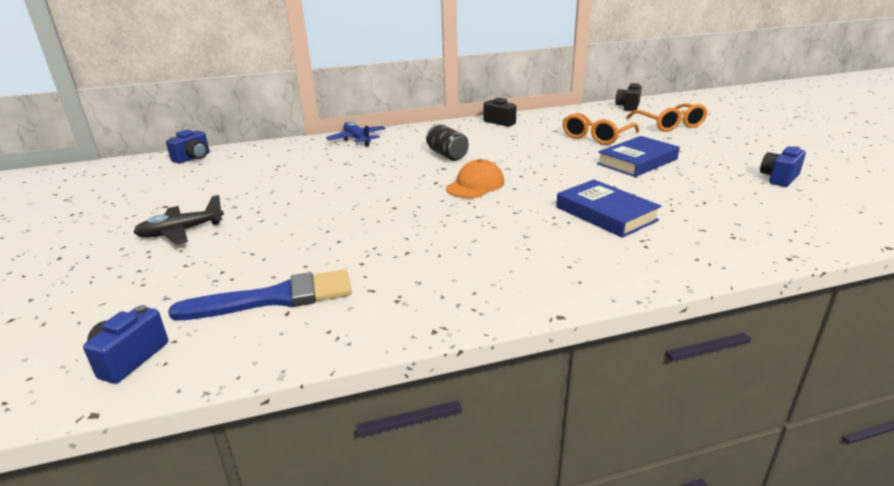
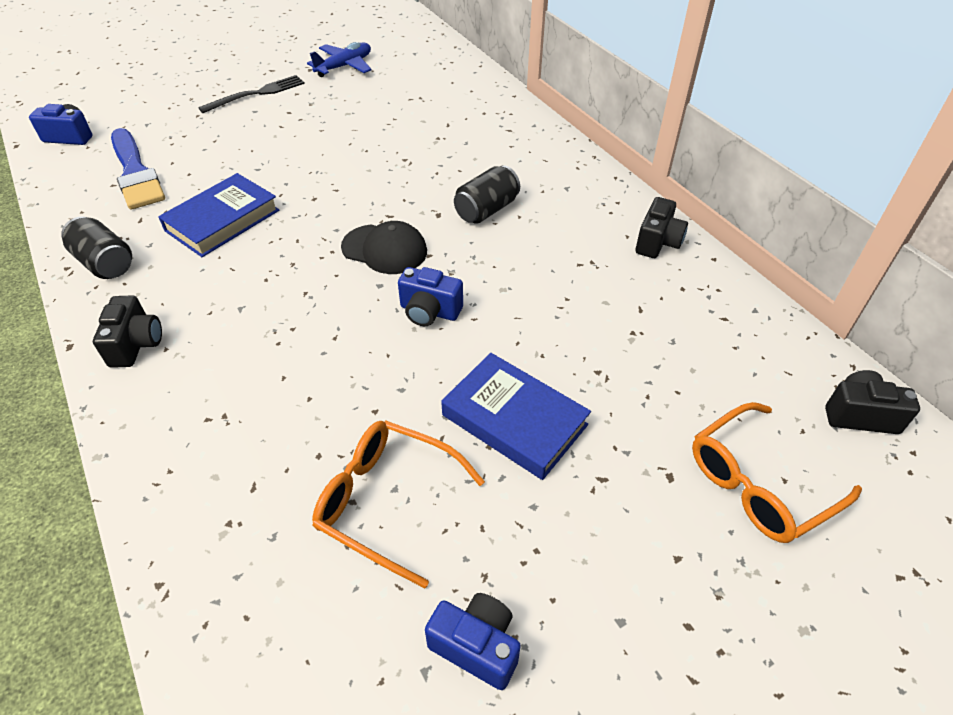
camera: 75 degrees right, 20 degrees up
(181, 232) = (257, 94): black plane -> black fork
(193, 158) = (429, 44): blue camera -> blue camera (429, 311)
(357, 139) = (522, 128): blue plane -> blue plane (344, 66)
(438, 305) = (105, 263): none -> black can
(475, 185) = (384, 249): orange cap -> black cap
(562, 280) = (136, 344): none -> black camera
(596, 136) = (630, 365): orange glasses -> orange glasses (387, 501)
(606, 214) = (302, 379): blue book -> blue book (222, 220)

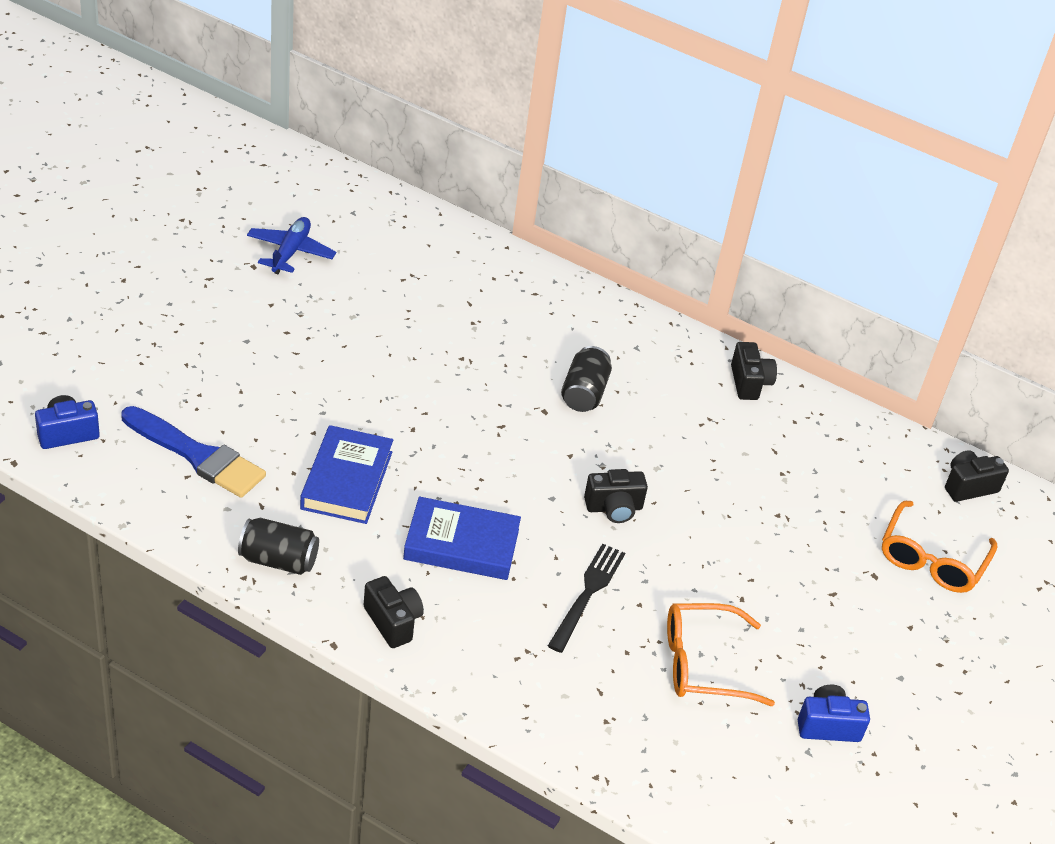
camera: 35 degrees left, 5 degrees down
(257, 94) = (226, 317): black fork -> black fork (587, 594)
(384, 249) = (527, 462): black cap -> none
(429, 311) = (614, 508): blue camera -> black camera
(514, 420) = (745, 574): blue book -> blue book (461, 544)

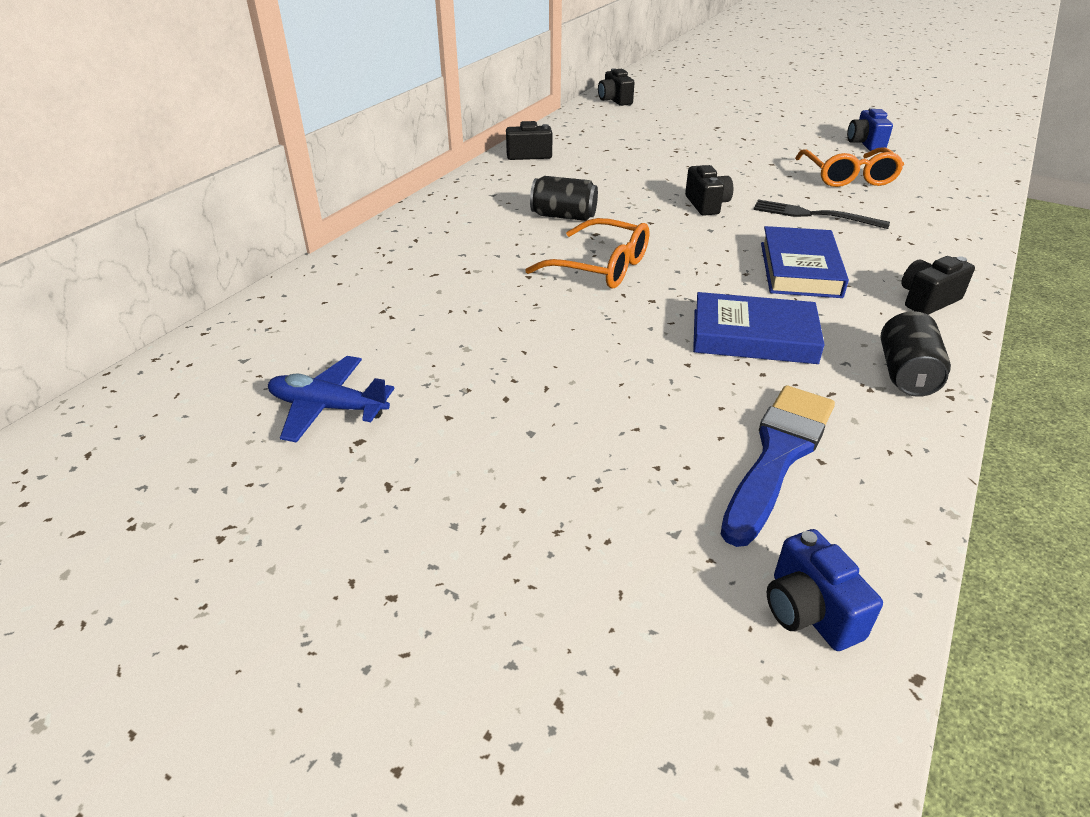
camera: 85 degrees left, 5 degrees down
(931, 559) = (690, 112): orange glasses -> orange glasses (600, 267)

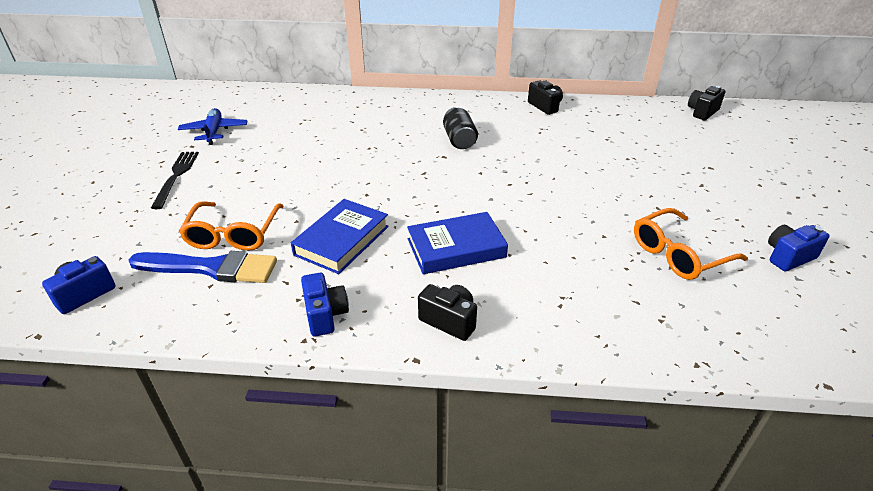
camera: 65 degrees right, 0 degrees up
(600, 267) = (397, 168): orange glasses -> orange glasses (233, 234)
(706, 205) = (534, 190): black camera -> none
(753, 336) = (342, 240): blue book -> blue book turned 45 degrees clockwise
(813, 215) = (566, 243): black fork -> black fork (176, 176)
(906, 374) = (325, 315): black can -> blue camera

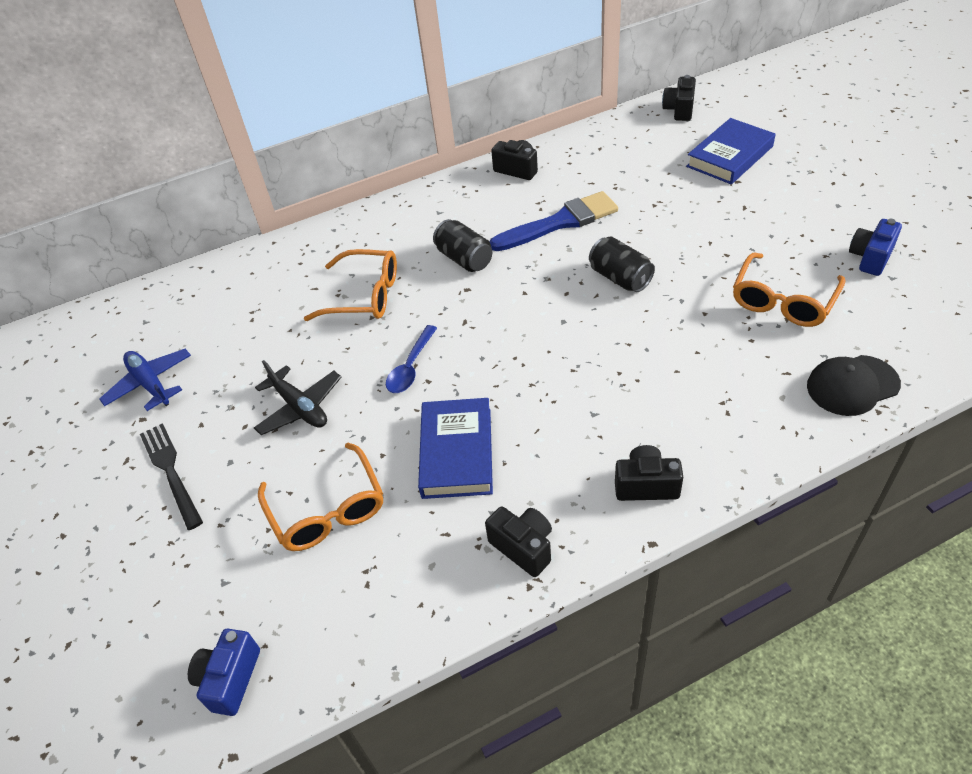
camera: 25 degrees left, 10 degrees up
(211, 268) = (346, 564): blue brush -> blue brush (560, 222)
(277, 176) = (300, 407): none -> black plane
(325, 315) = (523, 547): blue camera -> black camera
(364, 183) = (411, 367): none -> blue spoon
(376, 135) = (364, 295): none -> orange glasses
(456, 248) = (581, 400): blue book -> blue book (729, 156)
(558, 190) = (620, 278): none -> black can
(688, 335) = (852, 385): none -> black cap

